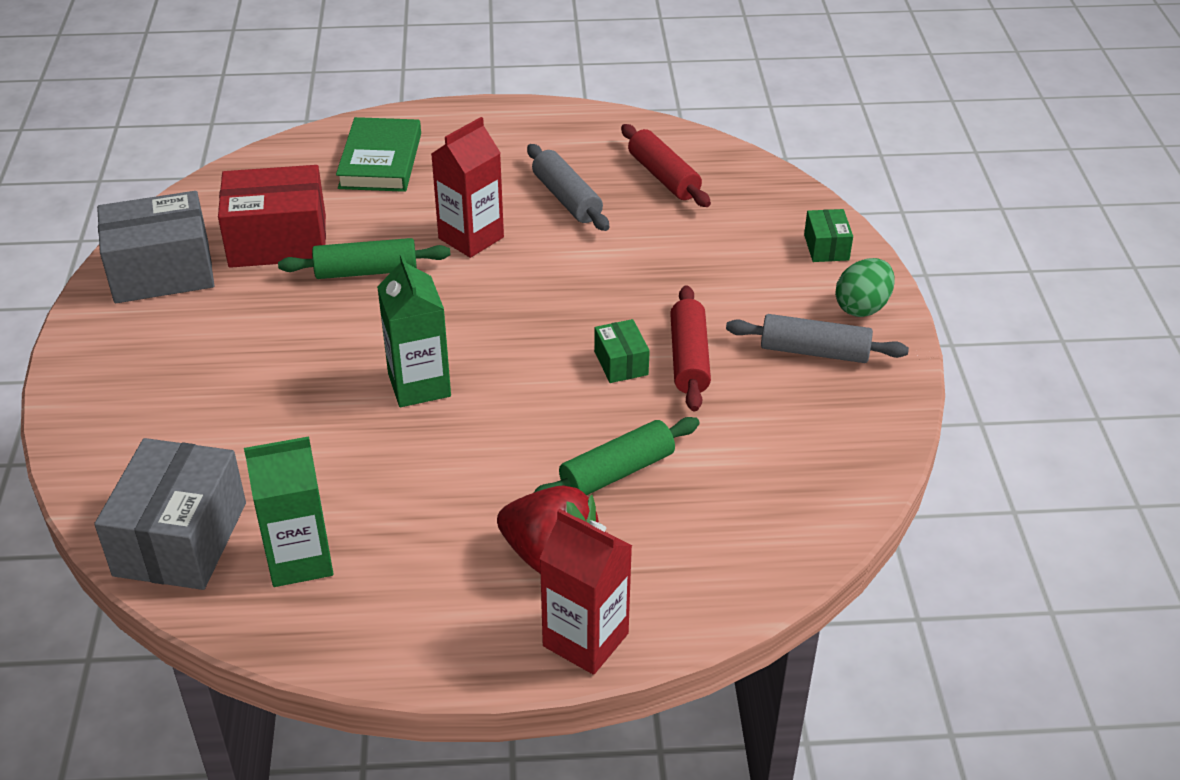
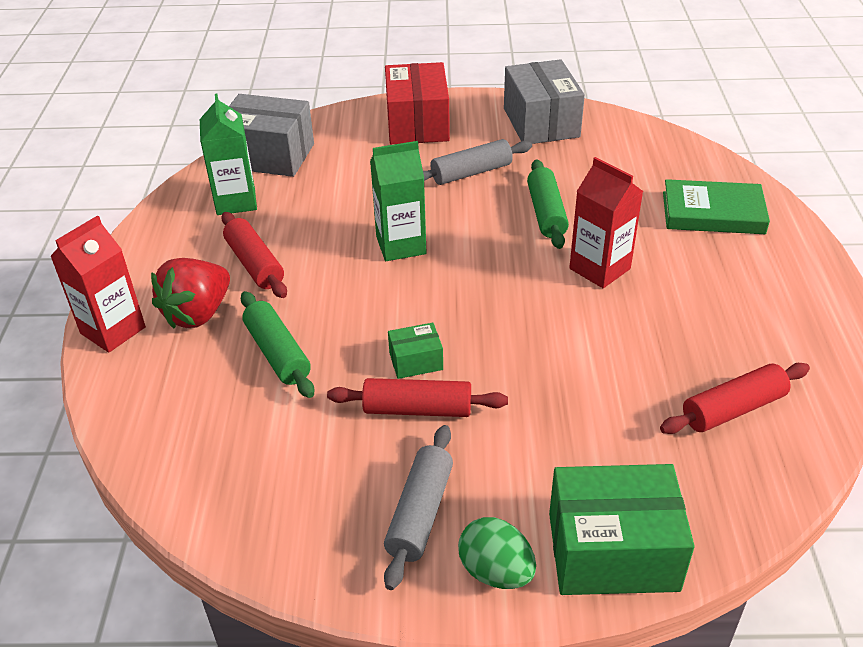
camera: 95 degrees right, 0 degrees up
(278, 241) = (584, 168): red box -> red box (417, 124)
(450, 516) = (254, 264): none -> red rolling pin
(567, 198) = (675, 331): grey rolling pin -> grey rolling pin (471, 173)
(826, 247) = (612, 551): green box -> green box, size x2.07

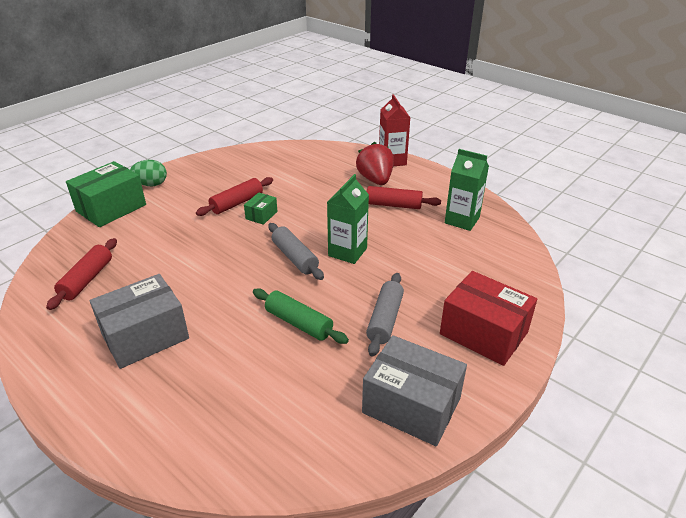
camera: 130 degrees right, 5 degrees down
(269, 156) = (504, 250): grey box -> grey box (145, 336)
(278, 353) = (320, 187): green rolling pin -> none
(420, 513) = (195, 182): grey rolling pin -> grey rolling pin (295, 258)
(599, 269) = (223, 308): red carton -> none
(713, 213) = (182, 406): green book -> none

